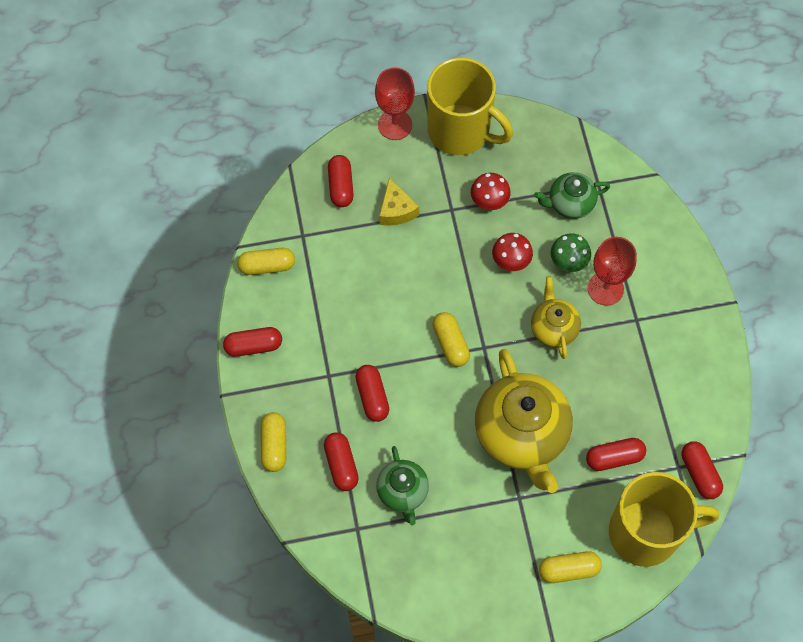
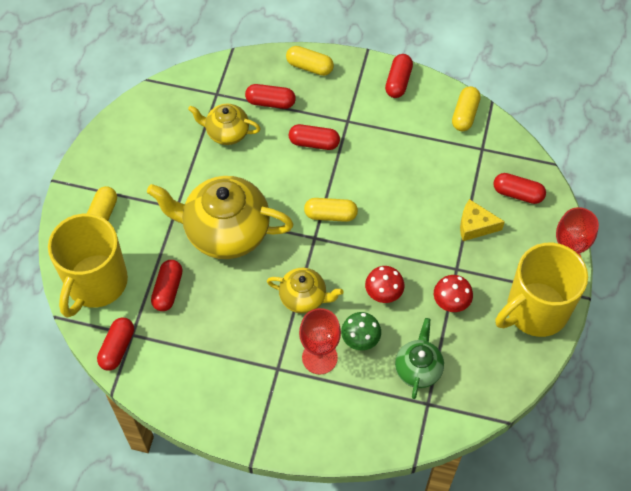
camera: 115 degrees right, 5 degrees down
(402, 492) = (226, 132): green teapot -> yellow teapot
(699, 473) = (117, 348): red capsule -> red capsule turned 75 degrees counterclockwise

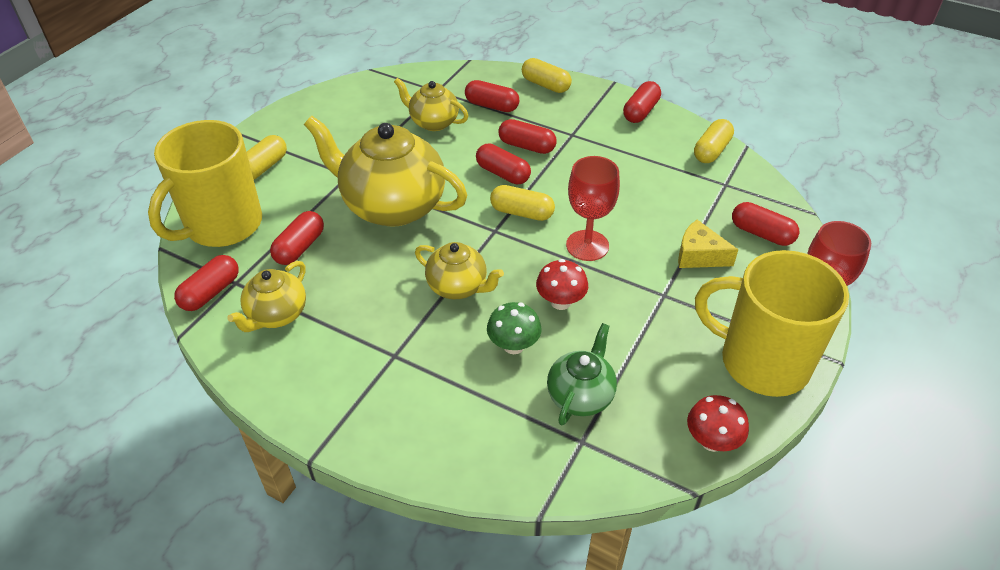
camera: 15 degrees right, 15 degrees down
(177, 355) = (276, 315): none -> yellow teapot
(303, 177) = (503, 173): none -> red capsule
(319, 357) = (453, 354): red goblet -> red goblet (587, 245)
(451, 302) = (647, 329): red mushroom -> red mushroom (712, 441)
(535, 310) = (761, 362): yellow mug -> yellow mug turned 45 degrees clockwise

